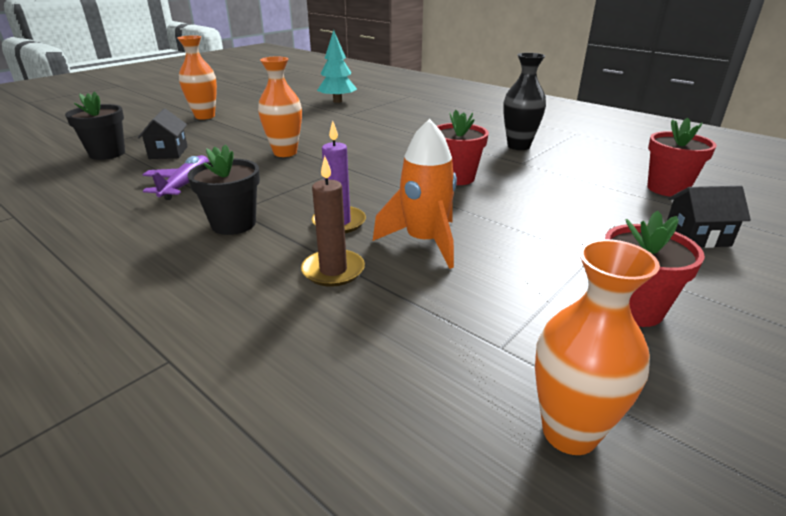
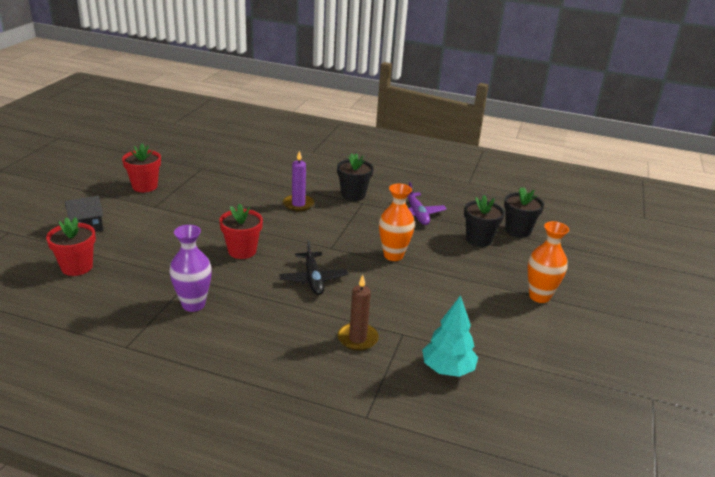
camera: 155 degrees right, 0 degrees up
(168, 152) = (479, 239): black house -> black flower pot
(333, 270) = (281, 182): brown candle -> brown candle (357, 338)
(390, 147) = (313, 279): none -> black plane
(424, 242) = (245, 201): orange rocket -> none
(518, 146) = (193, 304): black vase -> purple vase
(569, 432) = (180, 154): orange vase -> none

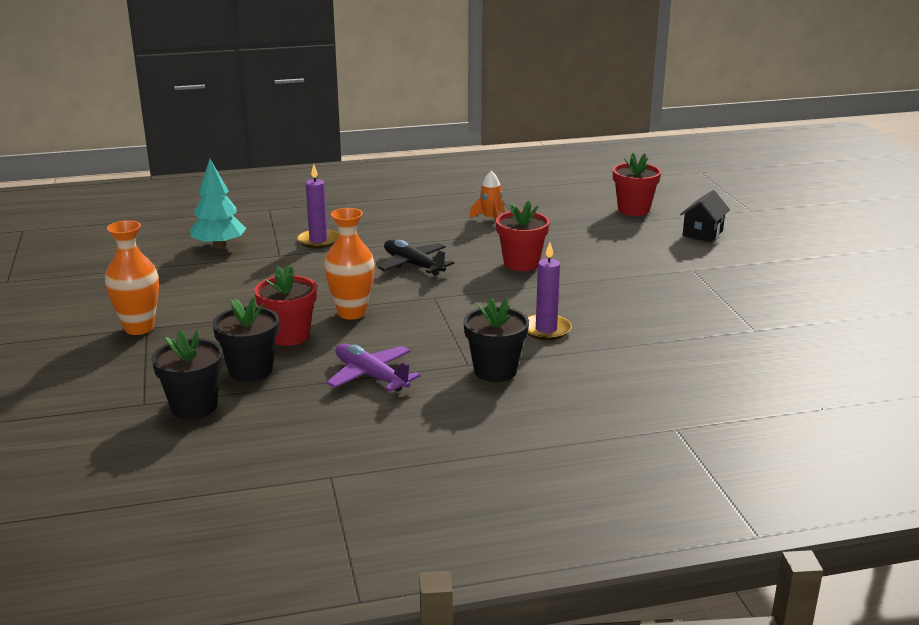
camera: 150 degrees right, 5 degrees down
(145, 186) = (754, 283): red flower pot -> red flower pot (289, 336)
(193, 304) = (490, 219): purple vase -> orange rocket
(357, 338) = (318, 241): brown candle -> purple candle

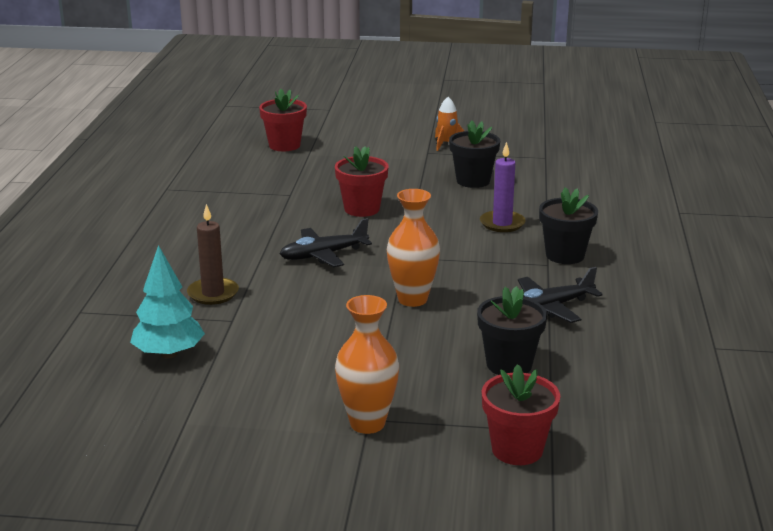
camera: 70 degrees left, 0 degrees up
(194, 407) = (570, 402): black flower pot -> black flower pot (473, 181)
(289, 336) = (443, 336): red flower pot -> red flower pot (517, 450)
(318, 241) = (213, 293): purple candle -> brown candle
(371, 376) = (549, 307): purple plane -> black plane
(490, 219) = (243, 203): orange rocket -> orange rocket (446, 144)
(702, 233) = (360, 134): black house -> none

